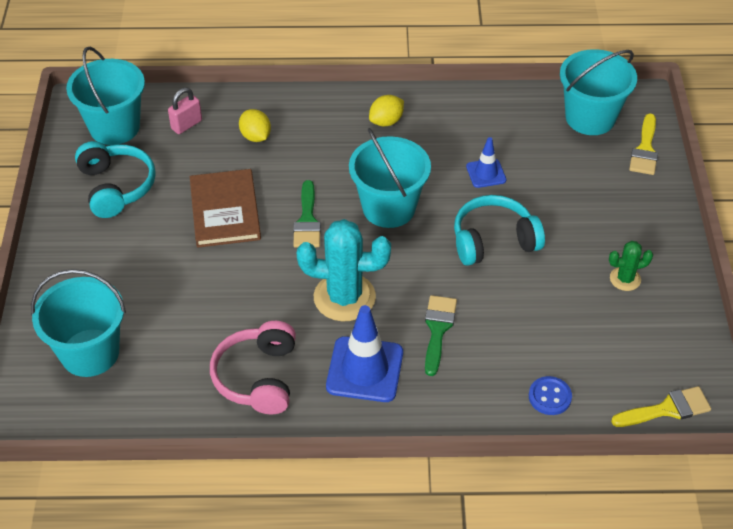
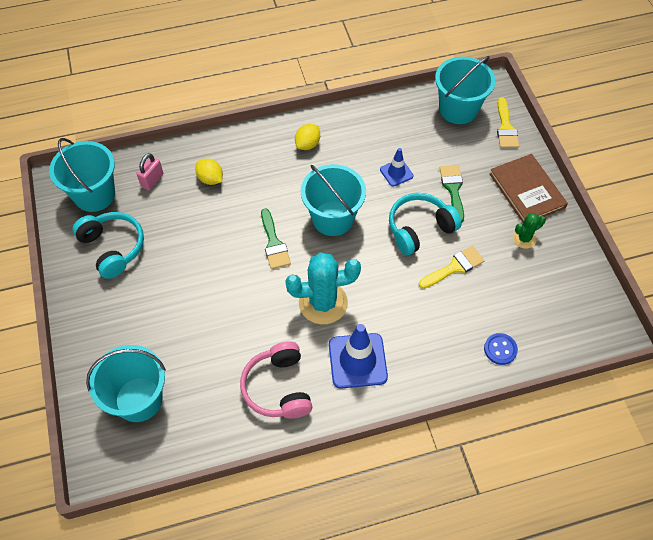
camera: 15 degrees left, 10 degrees up
(225, 211) = (207, 249): brown book -> brown book (527, 190)
(438, 330) = (401, 313): green brush -> green brush (453, 189)
(667, 409) = (585, 338): yellow brush -> yellow brush (454, 267)

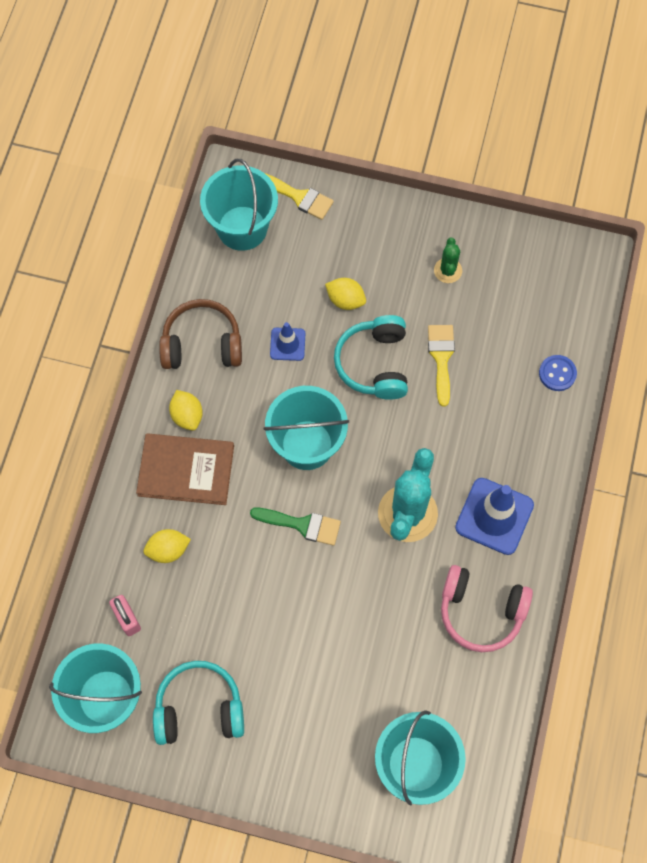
camera: 60 degrees left, 10 degrees up
(362, 128) = (202, 344): none -> brown headphones
(453, 189) = (345, 300): green brush -> yellow lemon
(527, 190) = (392, 229): brown book -> brown book (186, 470)

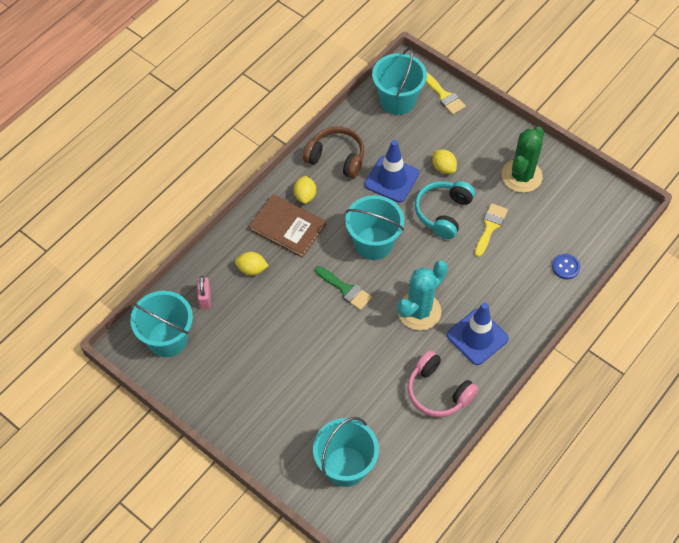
camera: 25 degrees right, 10 degrees down
(199, 709) = (222, 371): turquoise headphones -> none
(287, 344) = (391, 179): blue traffic cone -> blue traffic cone, size x1.79
(448, 270) = (521, 176): green cactus -> green cactus, size x1.97

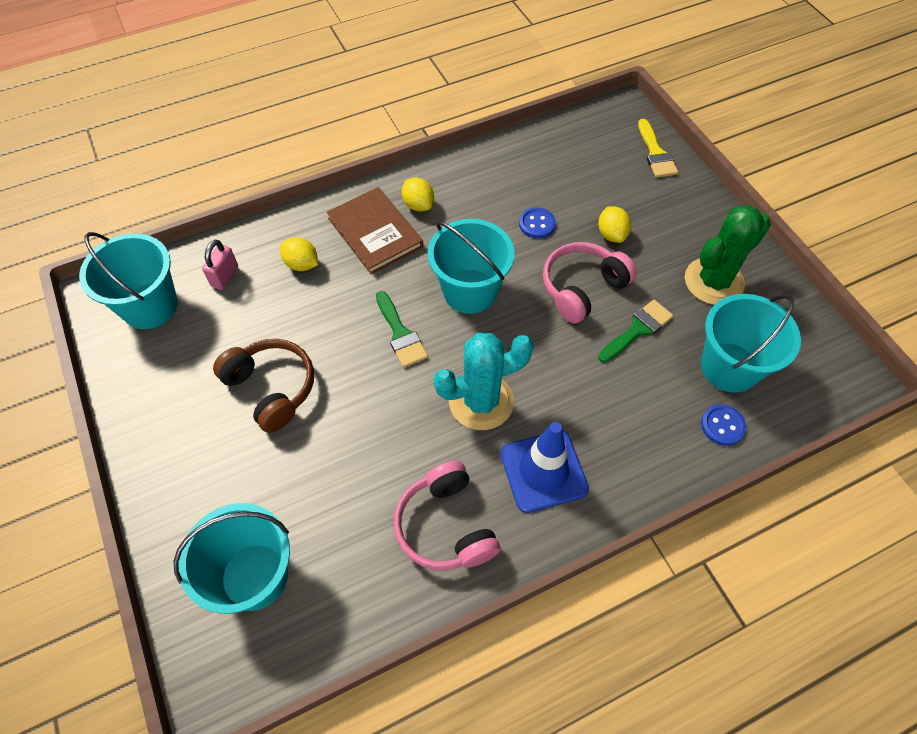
camera: 25 degrees right, 0 degrees up
(305, 196) = (418, 205): yellow lemon -> yellow lemon turned 60 degrees counterclockwise
(336, 158) = (481, 177): brown headphones -> brown headphones (271, 388)
(391, 179) = (537, 224): blue traffic cone -> blue button
(397, 100) = (593, 139): turquoise bucket -> turquoise bucket (729, 367)
(443, 213) = (582, 288): turquoise headphones -> pink headphones
(490, 227) = (637, 330): yellow brush -> green brush

